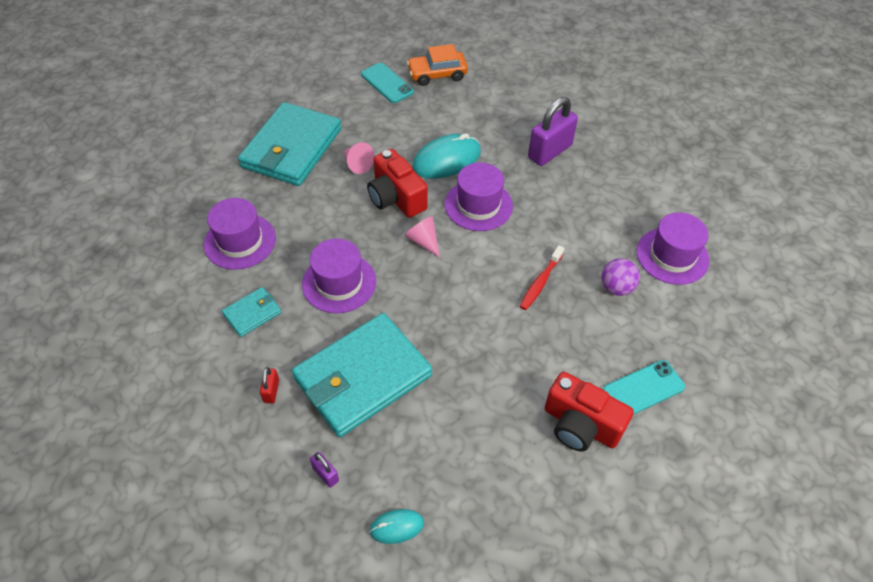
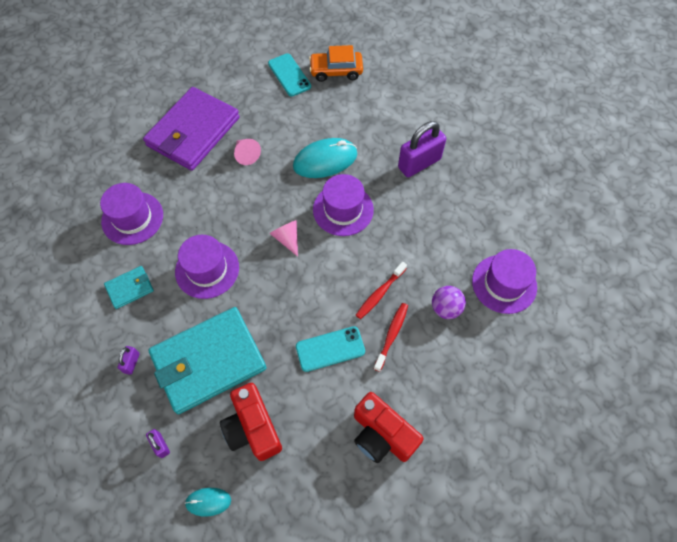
camera: 10 degrees right, 10 degrees up
(271, 391) = (131, 363): red padlock -> purple padlock
(291, 148) = (193, 132): turquoise wallet -> purple wallet
(396, 197) = (273, 193): red camera -> red camera (253, 428)
(564, 322) = (392, 335): none -> red toothbrush
(643, 389) = (444, 410): turquoise phone -> turquoise phone (330, 349)

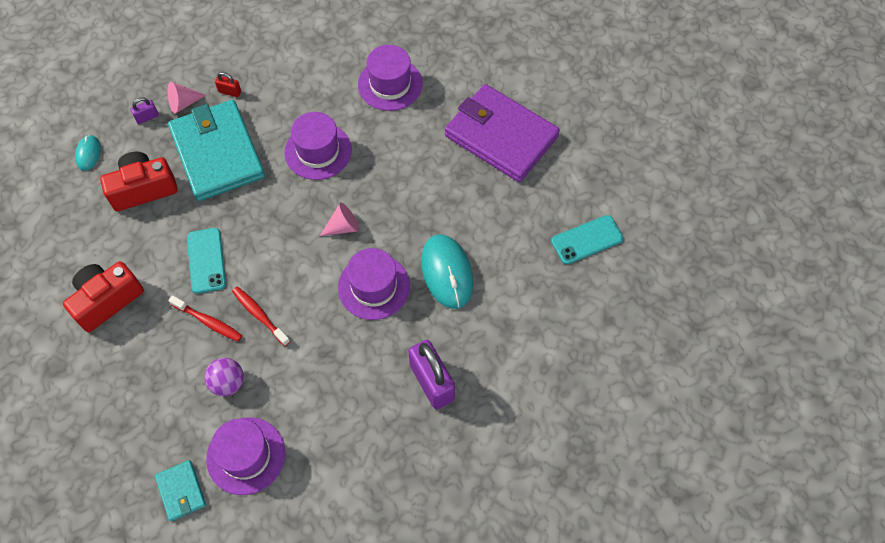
camera: 95 degrees right, 0 degrees up
(130, 288) = (308, 86): turquoise wallet -> turquoise wallet (181, 491)
(131, 363) = (230, 92): purple padlock -> red padlock
(246, 155) = (462, 189): pink cone -> pink cone (183, 103)
(336, 71) = (593, 296): orange car -> none

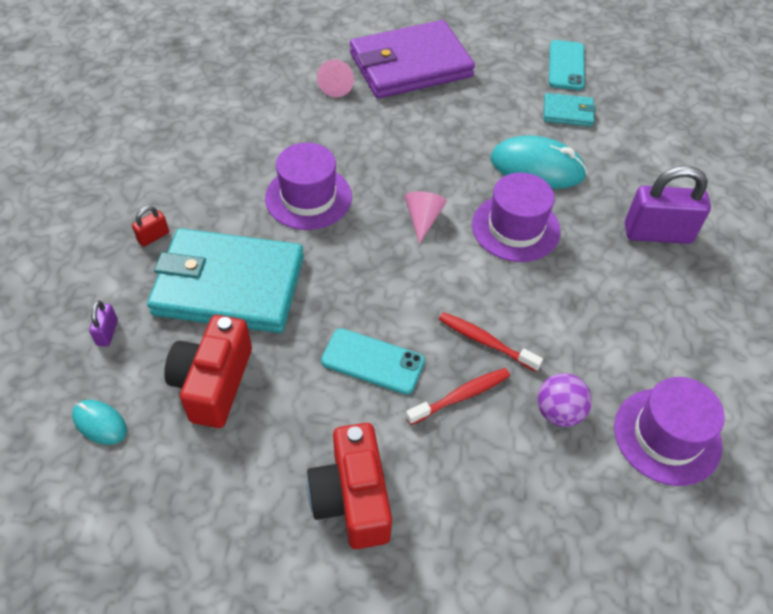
camera: 60 degrees left, 10 degrees down
(181, 491) = (685, 529): turquoise wallet -> turquoise wallet (568, 112)
(183, 103) = (124, 287): pink cone -> pink cone (337, 86)
(259, 315) = (485, 341): red toothbrush -> red toothbrush turned 45 degrees clockwise
(390, 84) = (277, 108): purple hat -> none

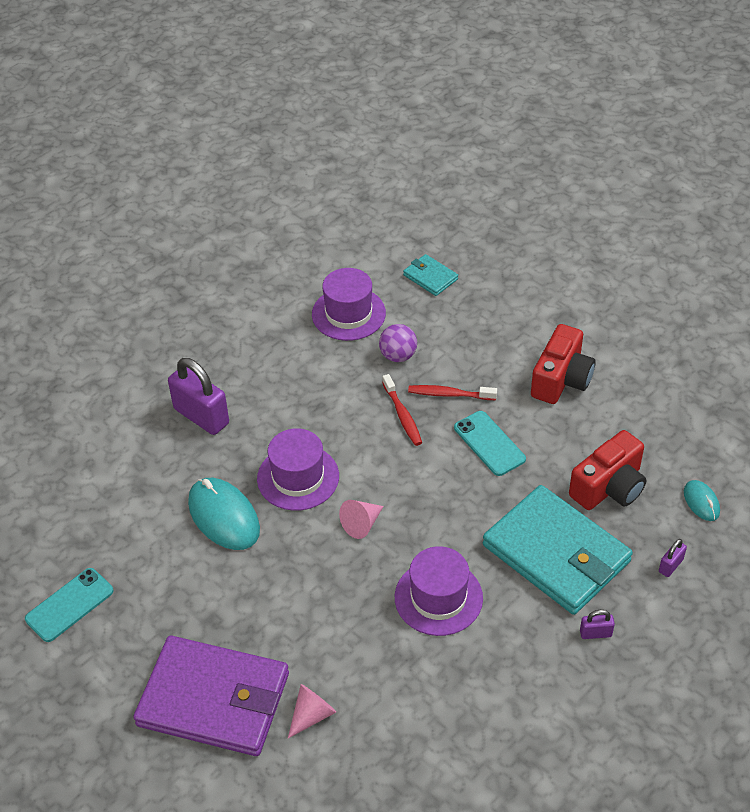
camera: 140 degrees left, 5 degrees down
(153, 237) = (595, 633): red padlock -> purple padlock
(568, 112) = (134, 553): turquoise wallet -> turquoise wallet (430, 277)

